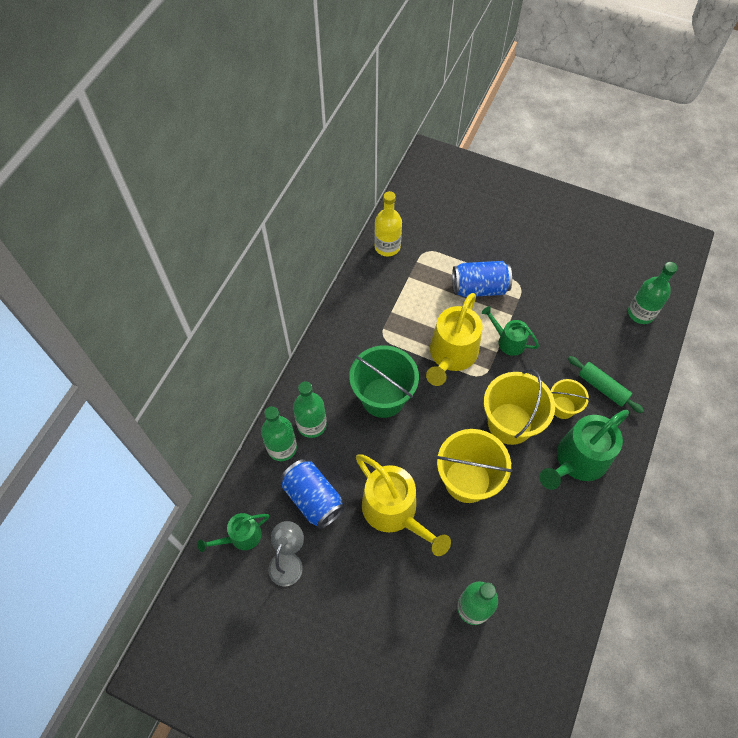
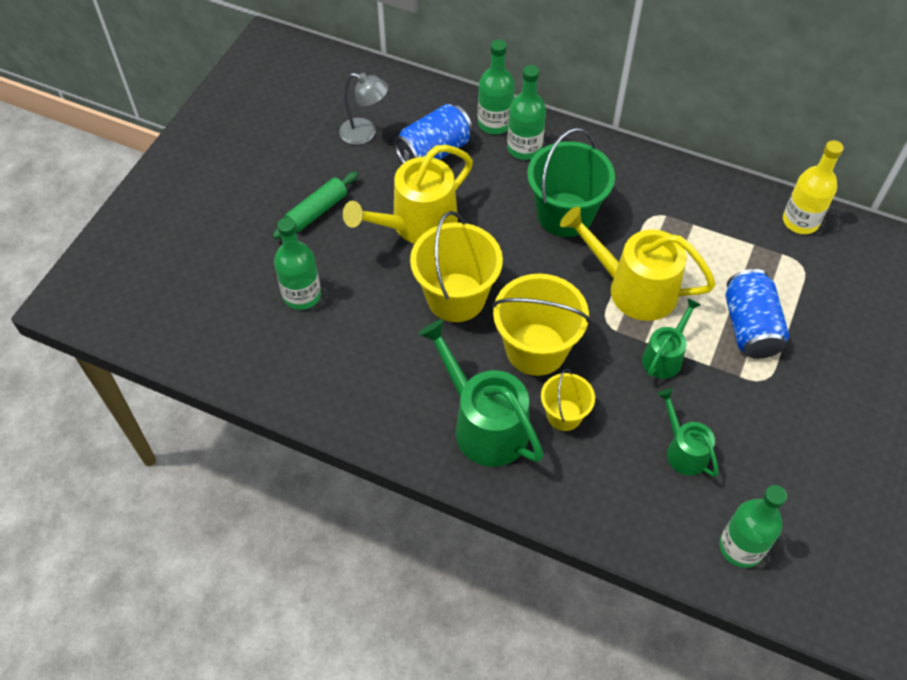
camera: 90 degrees right, 5 degrees down
(241, 537) = (393, 95): green watering can -> green watering can (683, 451)
(602, 387) = (600, 471): green rolling pin -> green rolling pin (317, 211)

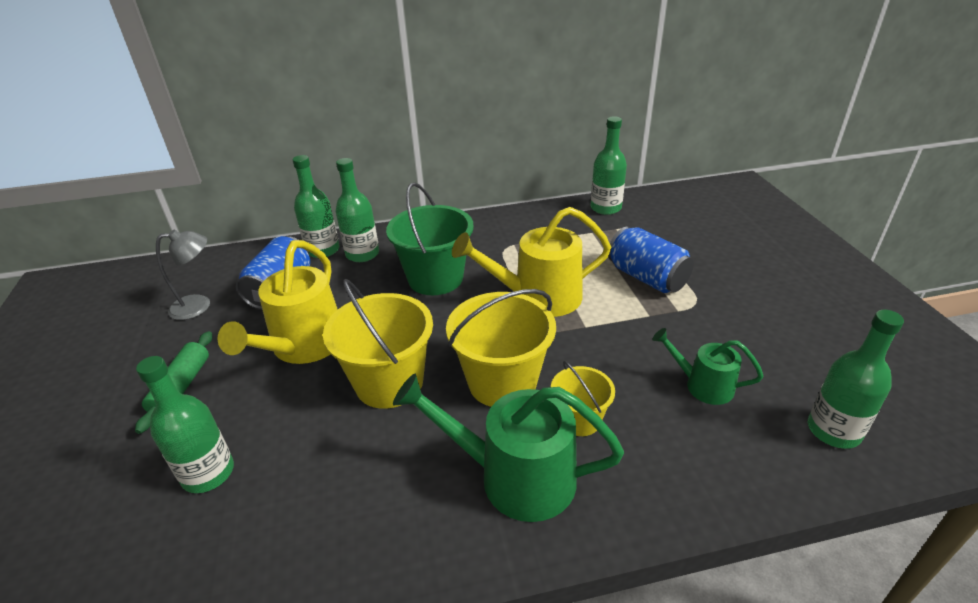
camera: 35 degrees left, 20 degrees down
(664, 357) = (611, 328): green watering can -> none
(800, 221) = (605, 208): yellow bottle -> green bottle

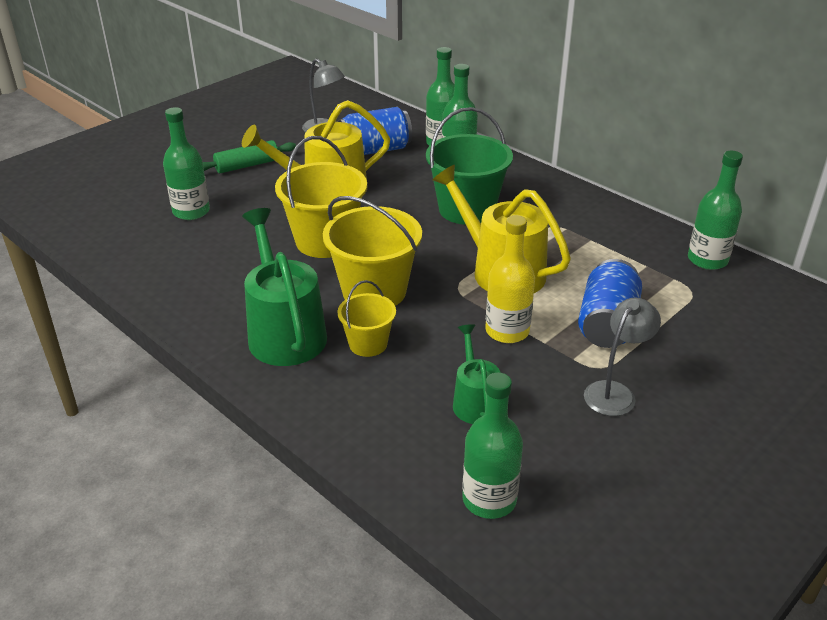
camera: 55 degrees right, 0 degrees up
(621, 328) = (507, 331): none -> yellow bottle
(729, 309) = (615, 392): none -> grey lamp

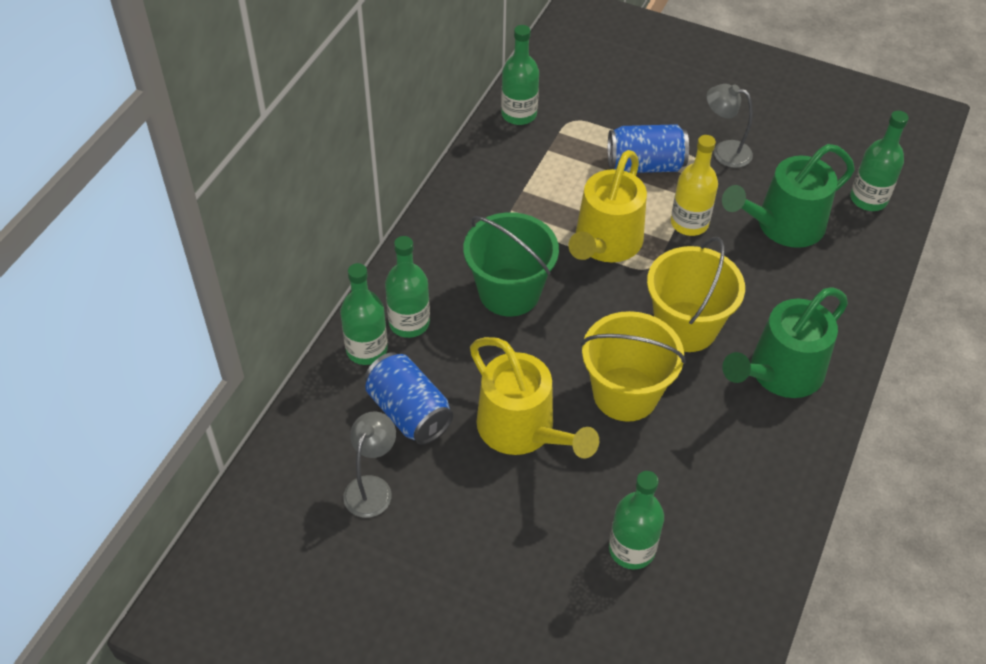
camera: 110 degrees left, 15 degrees up
(247, 165) = (501, 538): green rolling pin -> none
(368, 344) = (759, 309): yellow bucket -> none
(475, 402) = (783, 225): green watering can -> green watering can, size x1.78

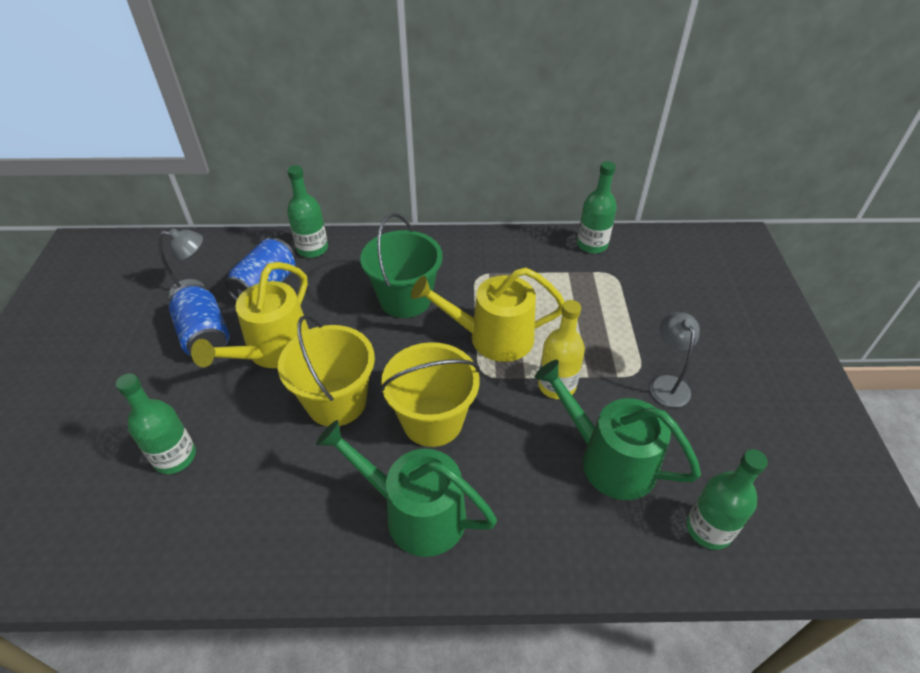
camera: 65 degrees right, 5 degrees down
(409, 323) = (346, 260): green bottle -> none
(645, 165) = (602, 334): blue can -> blue can (205, 336)

